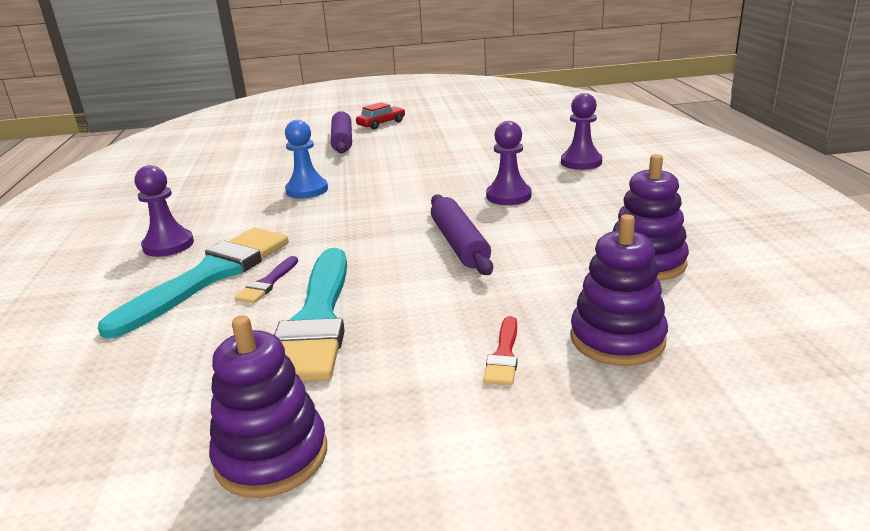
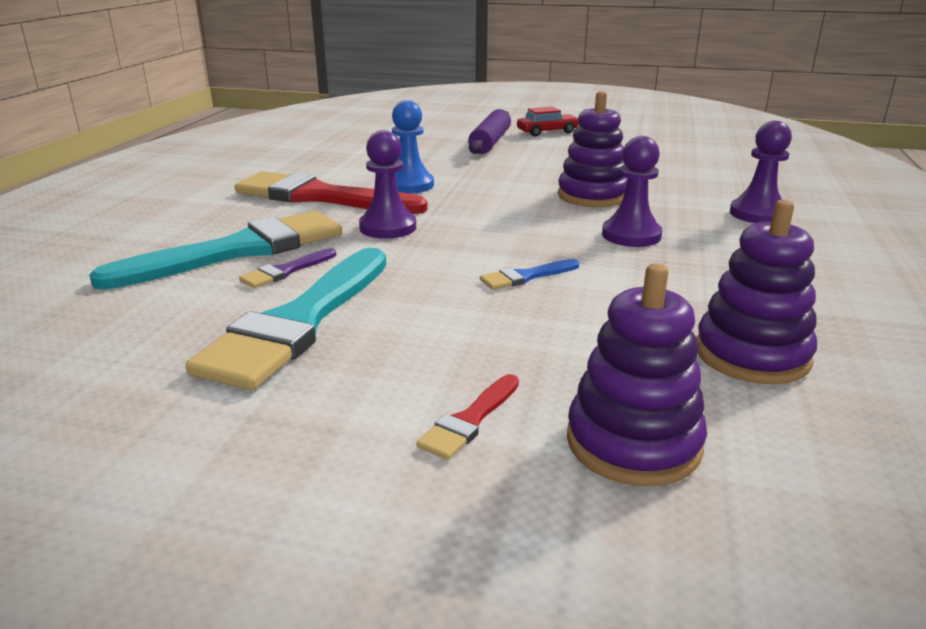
camera: 20 degrees right, 0 degrees up
(168, 245) = (230, 212): purple pawn -> purple pawn (388, 227)
(239, 215) = (320, 197): none -> red brush
(271, 456) = (123, 456): purple stacking toy -> purple stacking toy (592, 196)
(459, 244) = (526, 277): purple rolling pin -> blue brush

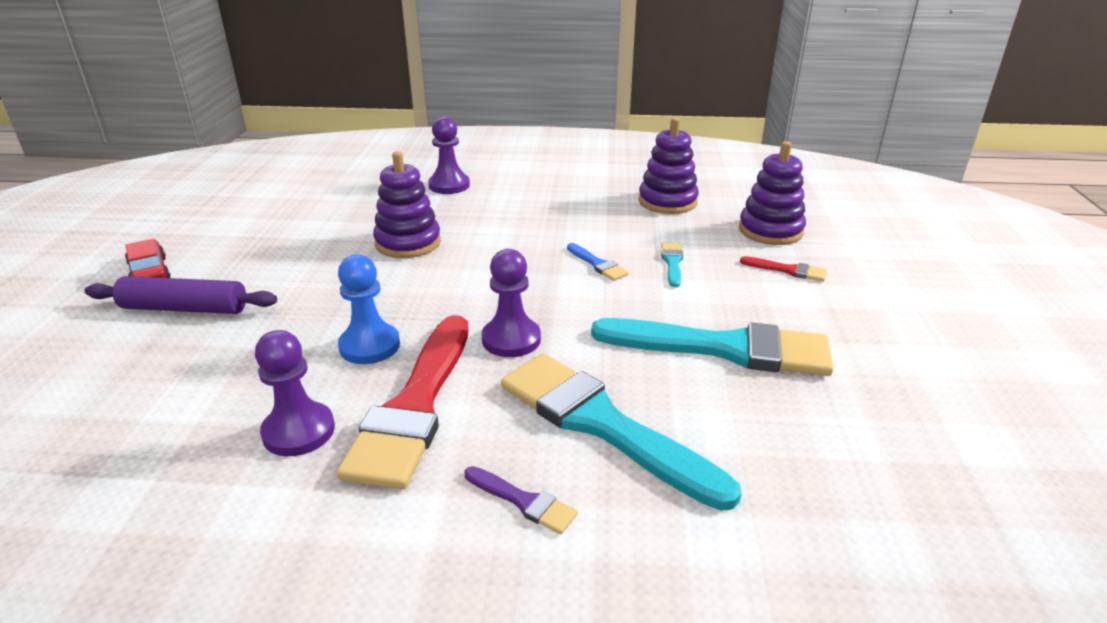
camera: 100 degrees left, 5 degrees up
(286, 271) = (637, 378): purple brush -> purple brush (523, 501)
(520, 324) = (672, 262): none -> turquoise brush
(631, 235) = (503, 228): purple pawn -> purple pawn (299, 431)

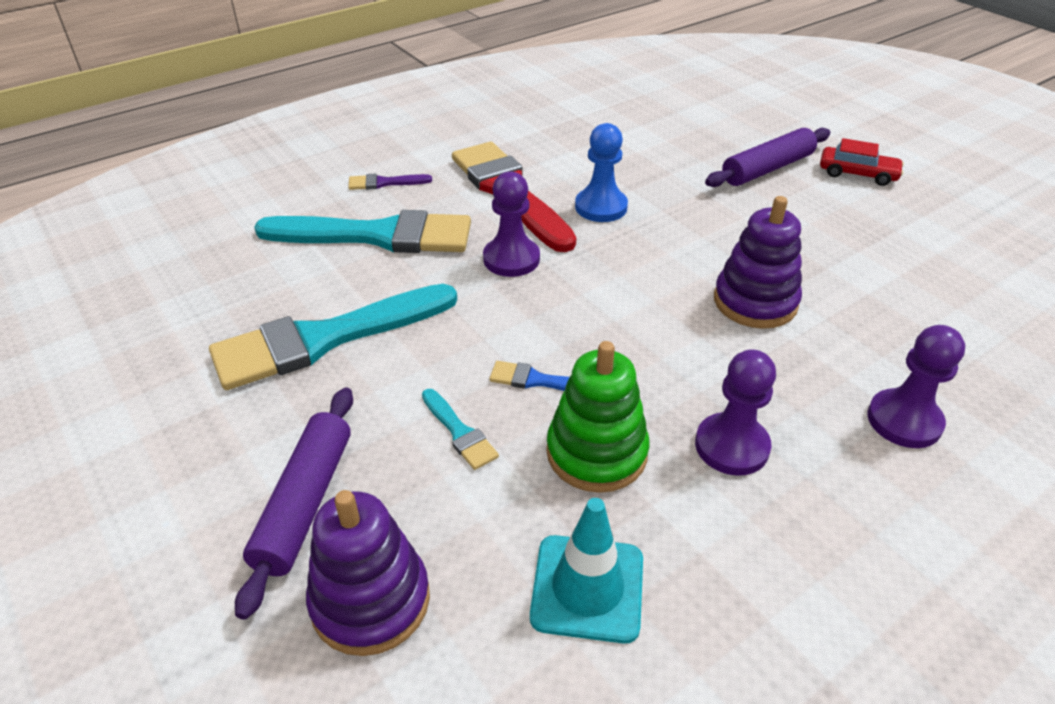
camera: 140 degrees right, 10 degrees up
(299, 431) = (551, 155): purple pawn -> purple pawn (731, 446)
(607, 229) = (596, 453): none -> green stacking toy
(667, 202) = (587, 588): purple stacking toy -> turquoise traffic cone
(788, 270) = (305, 503): red brush -> purple rolling pin

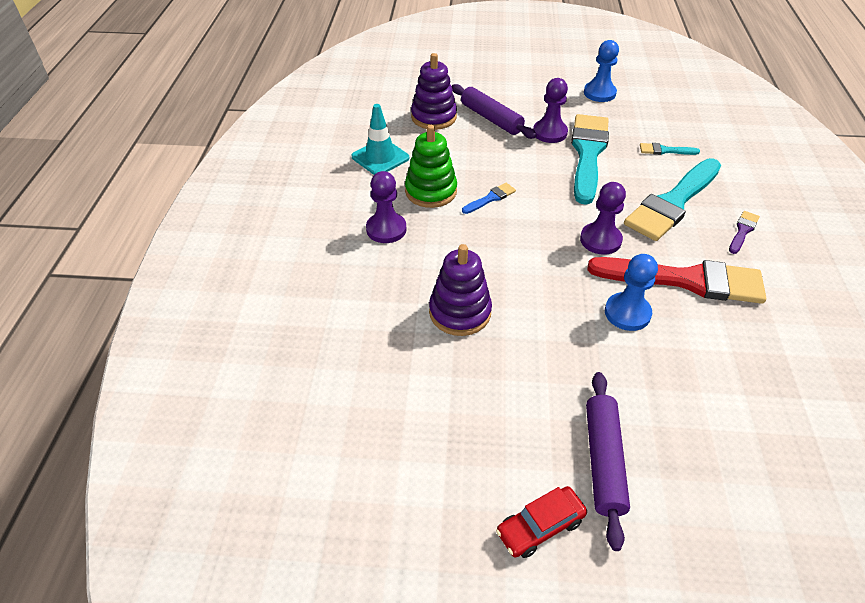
camera: 130 degrees right, 5 degrees up
(98, 403) = (599, 93): none -> blue pawn
(459, 432) = (485, 164): turquoise brush -> turquoise brush (665, 150)
(904, 421) = (326, 295): purple pawn -> purple pawn (549, 133)

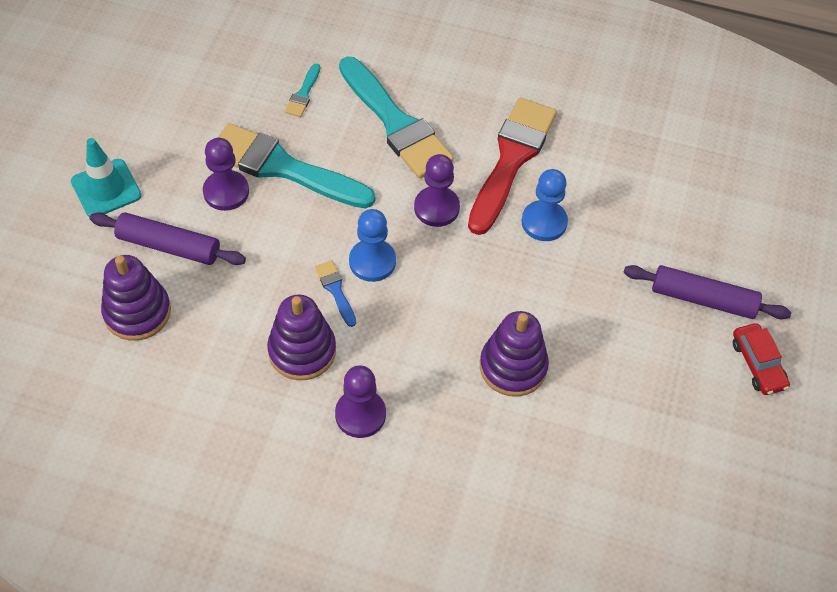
camera: 80 degrees left, 10 degrees up
(380, 157) = (209, 396): turquoise traffic cone -> turquoise traffic cone (106, 188)
(431, 191) = (302, 351): green stacking toy -> purple stacking toy
(491, 118) = (169, 246): purple rolling pin -> purple rolling pin turned 45 degrees clockwise
(599, 93) = (159, 112): blue pawn -> blue pawn (372, 262)
(743, 231) = (455, 85): purple brush -> none

